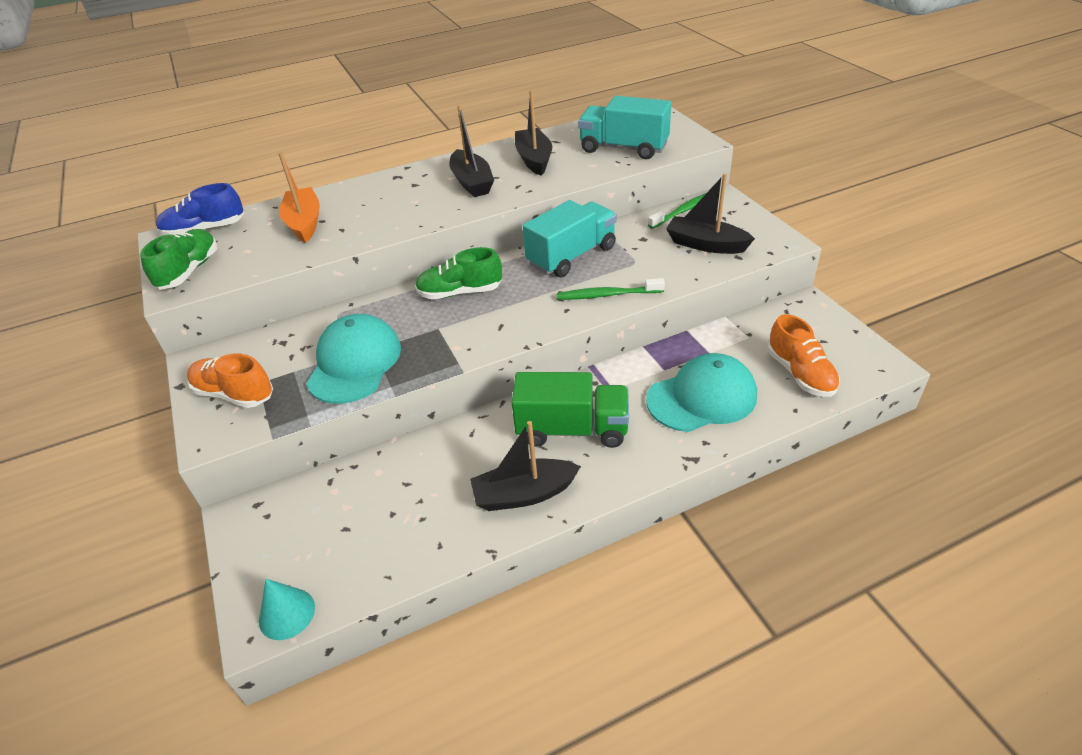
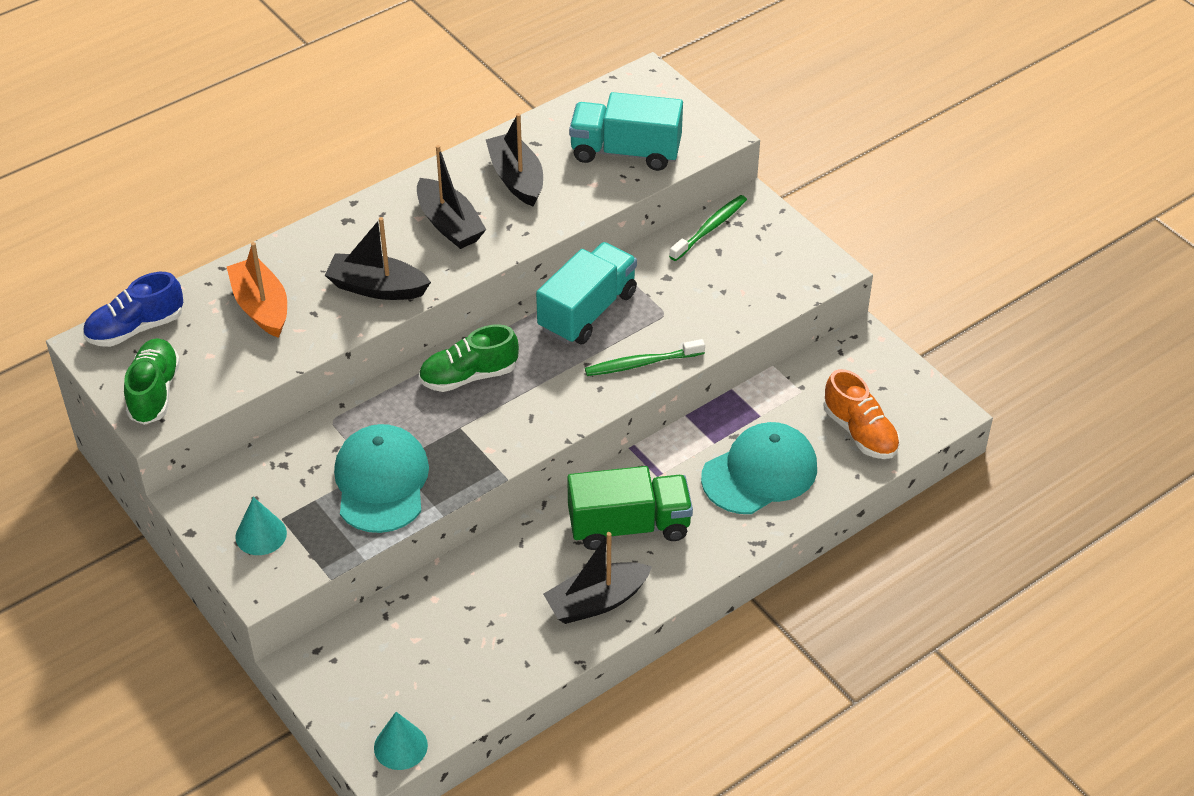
camera: 15 degrees left, 5 degrees up
(234, 394) = (261, 535): orange shoe -> turquoise cone
(706, 244) = (742, 280): black boat -> black boat (377, 287)

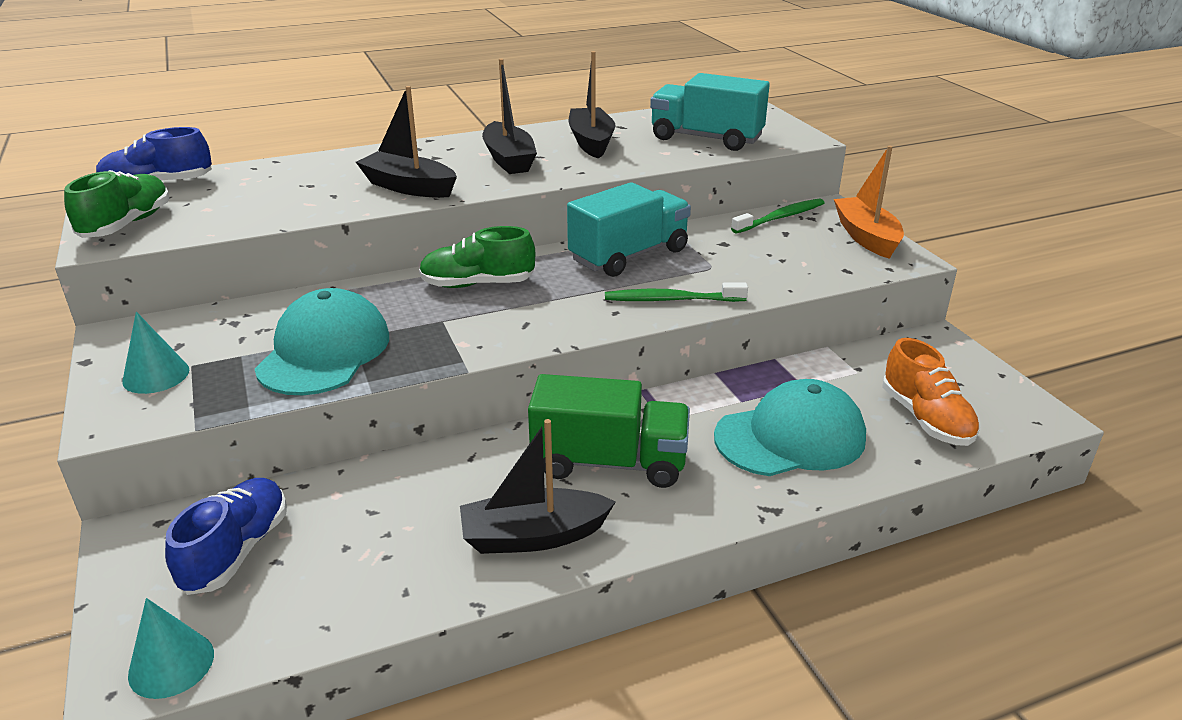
camera: 15 degrees right, 15 degrees down
(261, 307) = (287, 186): orange boat -> orange boat (866, 237)
(390, 660) = (236, 551): none -> blue shoe

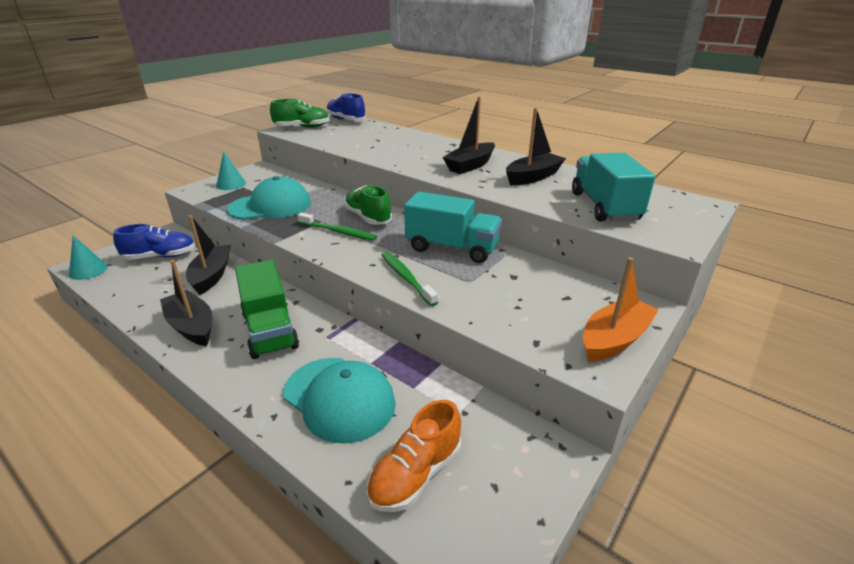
camera: 60 degrees right, 0 degrees up
(409, 187) = (400, 156): black boat -> black boat (212, 275)
(780, 218) = (591, 289): green toothbrush -> green toothbrush (338, 232)

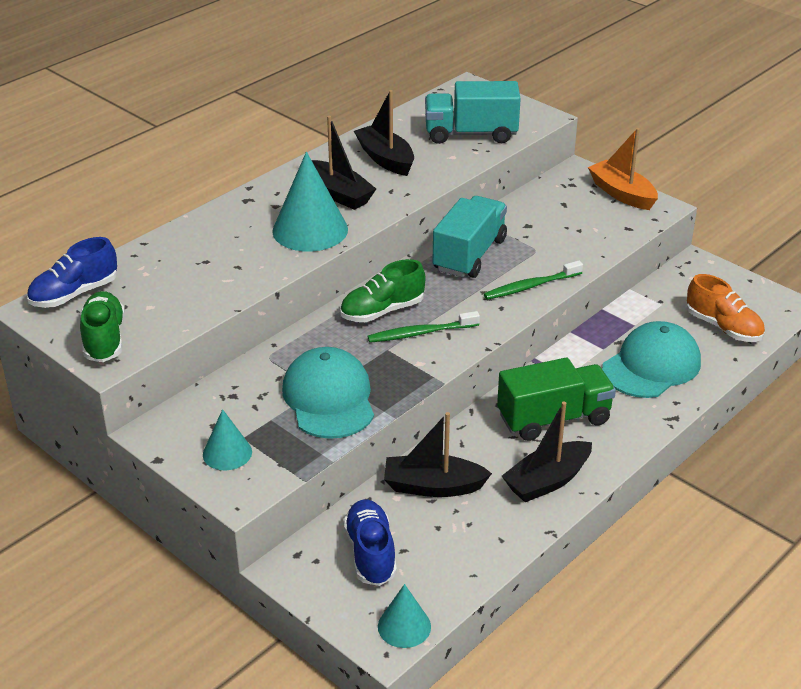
camera: 85 degrees left, 5 degrees up
(338, 232) = (420, 333): green toothbrush -> green toothbrush turned 135 degrees counterclockwise
(418, 160) = (310, 230): none -> turquoise cone

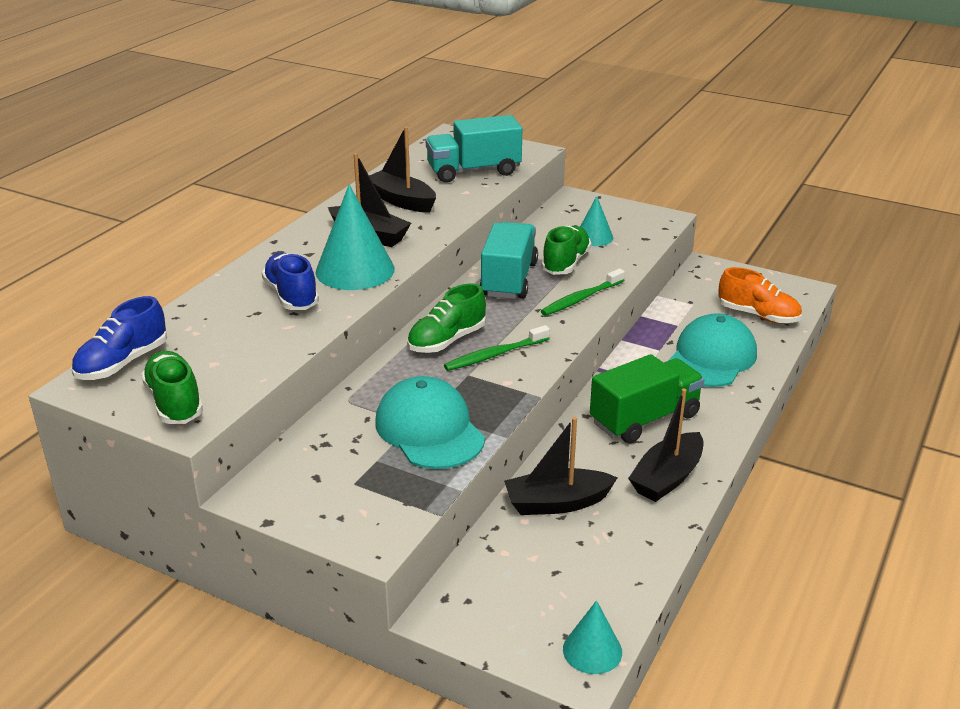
camera: 15 degrees left, 5 degrees down
(227, 453) = (343, 502): turquoise cone -> turquoise cone (594, 237)
(370, 553) = (523, 582): blue shoe -> blue shoe (291, 296)
(533, 245) = (565, 263): none -> green shoe
(622, 194) = (624, 211): orange boat -> none

